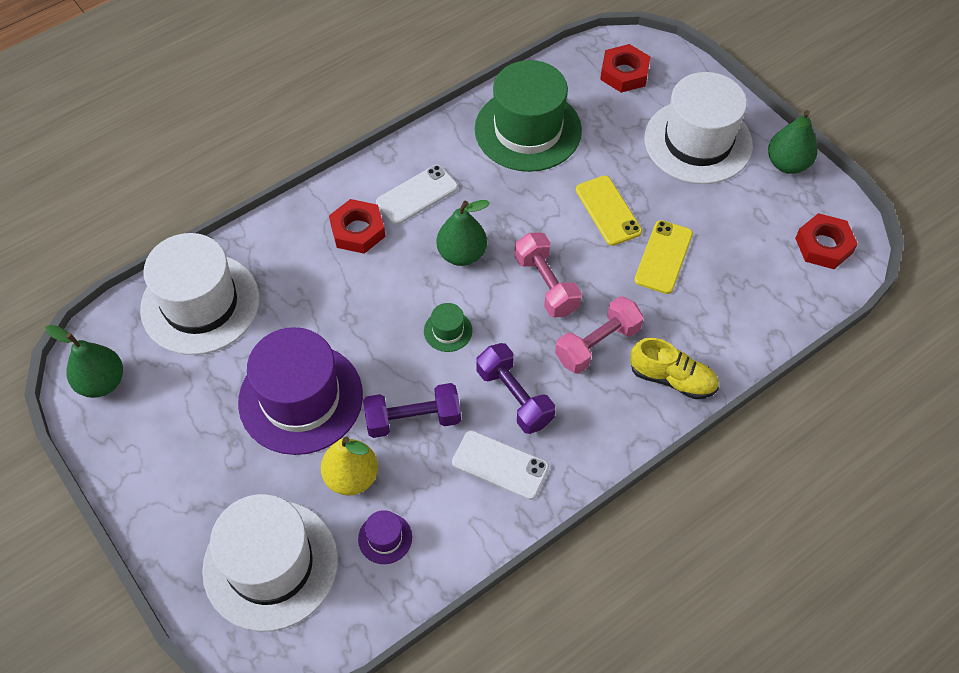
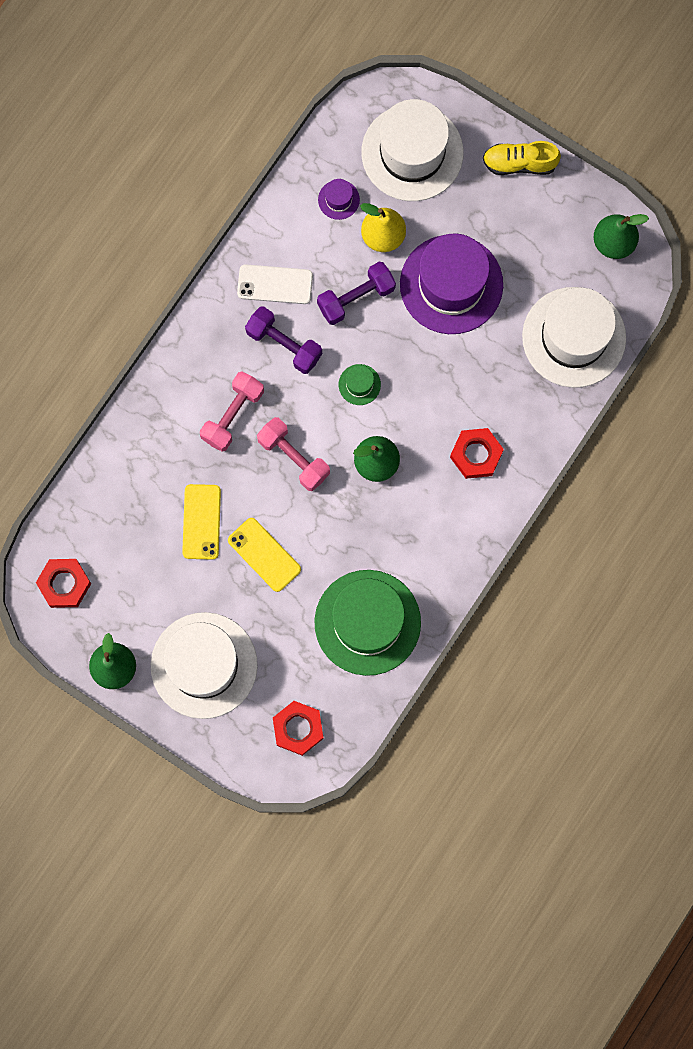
camera: 160 degrees right, 20 degrees up
(417, 195) = (440, 511): white phone -> none
(672, 379) = (163, 405): yellow shoe -> yellow shoe (519, 163)

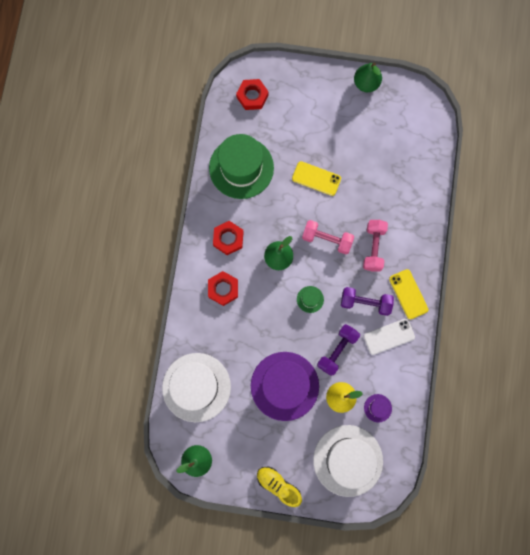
camera: 155 degrees right, 0 degrees up
(64, 584) = (416, 114): red nut -> red nut (228, 239)
(201, 522) = (360, 180): yellow phone -> yellow phone (408, 294)
(204, 665) = (319, 106): white hat -> none
(519, 163) = (278, 485): yellow shoe -> yellow shoe turned 120 degrees counterclockwise

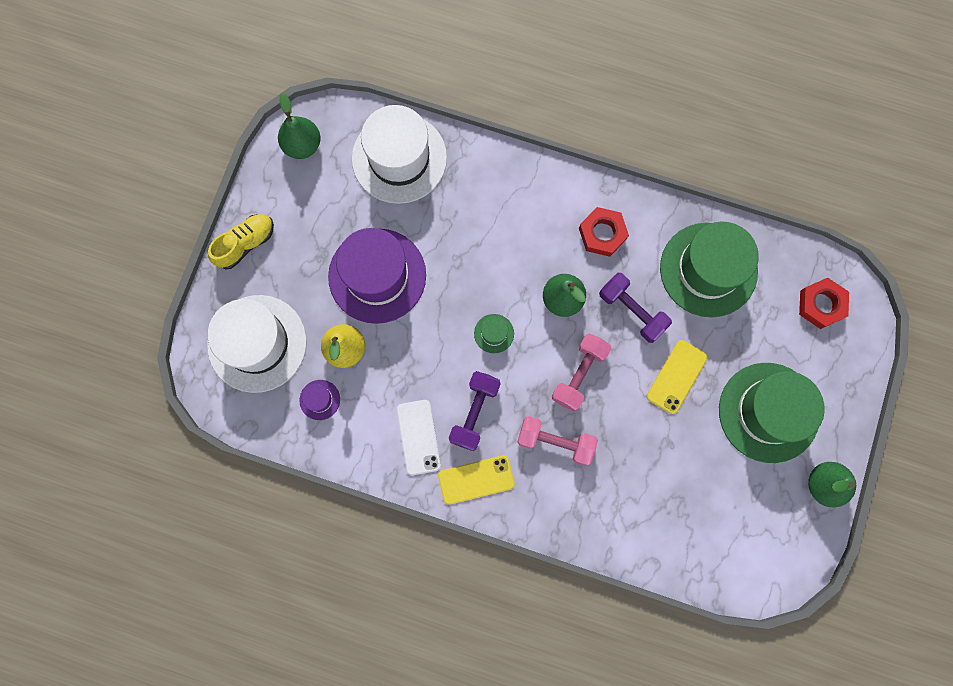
camera: 100 degrees right, 0 degrees up
(223, 289) = (530, 215): red nut -> none
(328, 120) = (768, 412): none -> green hat
(337, 351) = (412, 358): purple dumbbell -> purple dumbbell (632, 311)

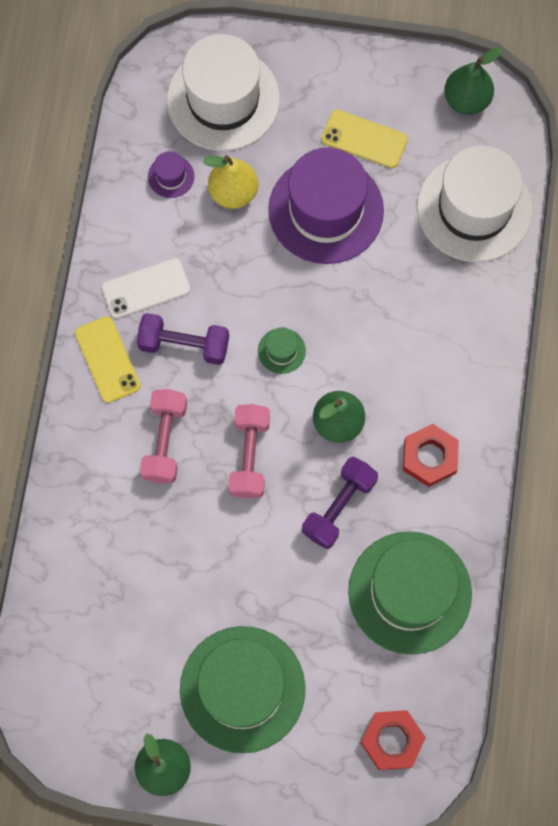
camera: 80 degrees right, 5 degrees down
(245, 244) = (335, 64): yellow shoe -> none
(579, 374) = (249, 456): pink dumbbell -> pink dumbbell turned 75 degrees clockwise
(677, 377) = (267, 571): yellow phone -> yellow phone (364, 139)

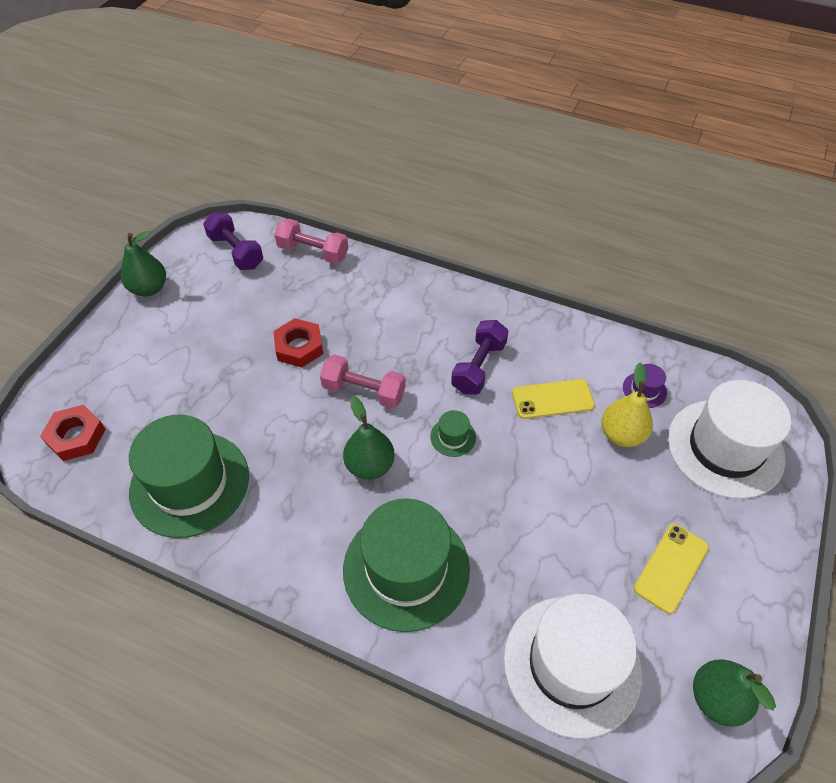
camera: 105 degrees right, 20 degrees down
(107, 359) = (480, 315): yellow phone -> yellow phone (552, 399)
(146, 289) = (537, 351): white phone -> none
(165, 441) = (398, 337): pink dumbbell -> pink dumbbell (313, 252)
(242, 689) = (177, 345): green hat -> green hat (406, 568)
(326, 210) = (591, 509): purple hat -> none
(339, 506) = (292, 447): purple dumbbell -> purple dumbbell (236, 252)
(429, 457) = (307, 536): red nut -> red nut (299, 347)

